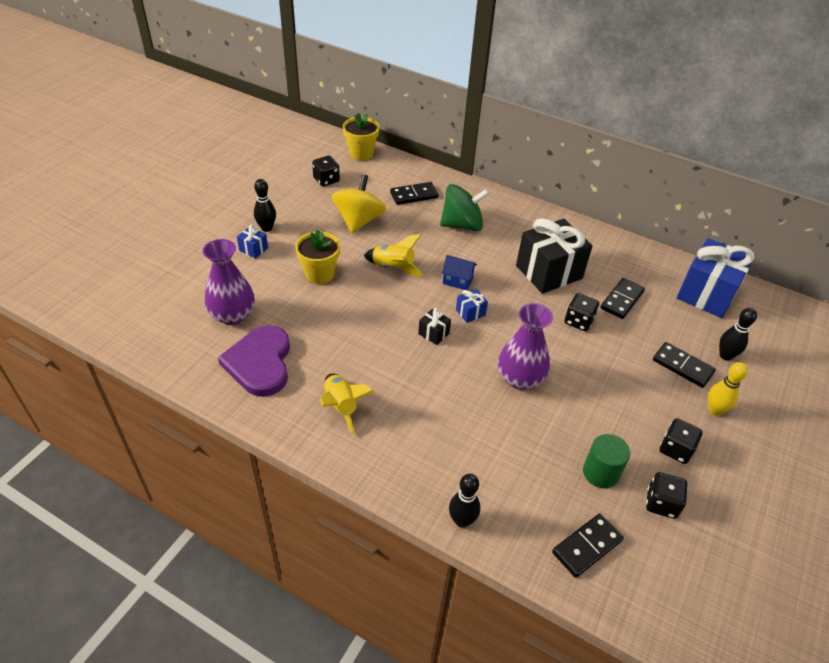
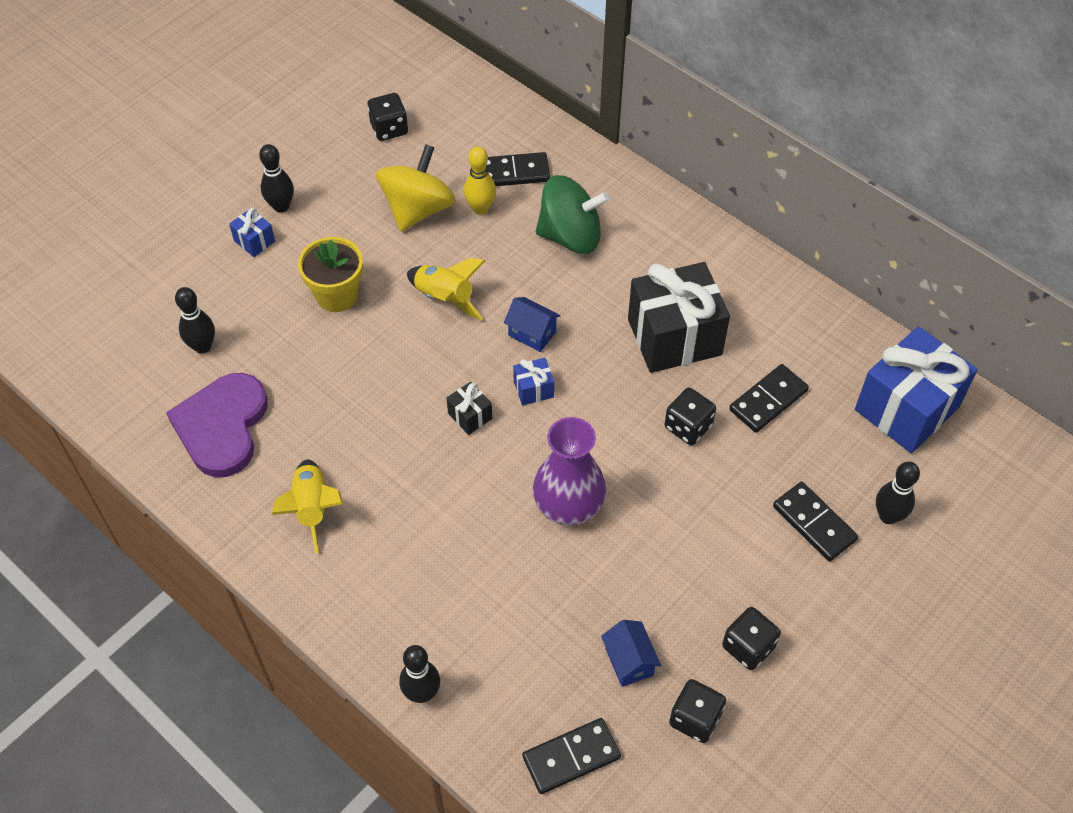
camera: 15 degrees right, 10 degrees up
(233, 315) = (202, 346): purple vase -> black bowling pin
(361, 153) = (456, 83): yellow flower pot -> none
(600, 472) = (629, 661): green cylinder -> blue house
(714, 410) = (832, 598): yellow bowling pin -> yellow bowling pin (480, 208)

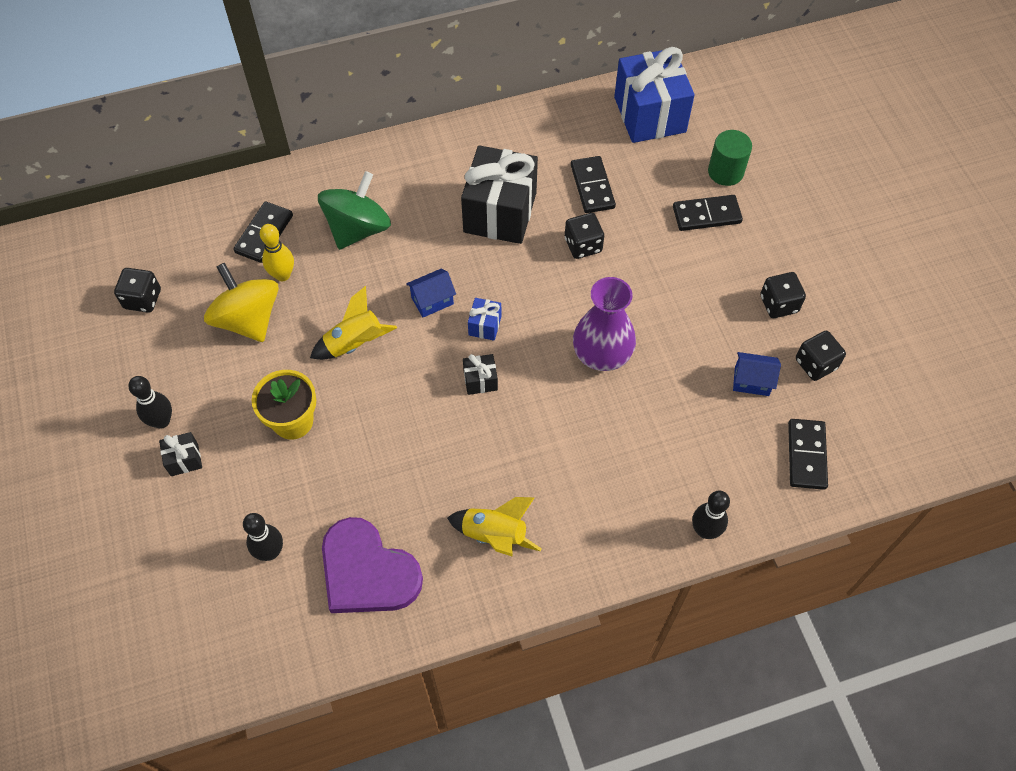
camera: 60 degrees left, 5 degrees up
(254, 241) = (184, 459): blue gift -> black gift
(888, 516) = (725, 172): black bowling pin -> green cylinder

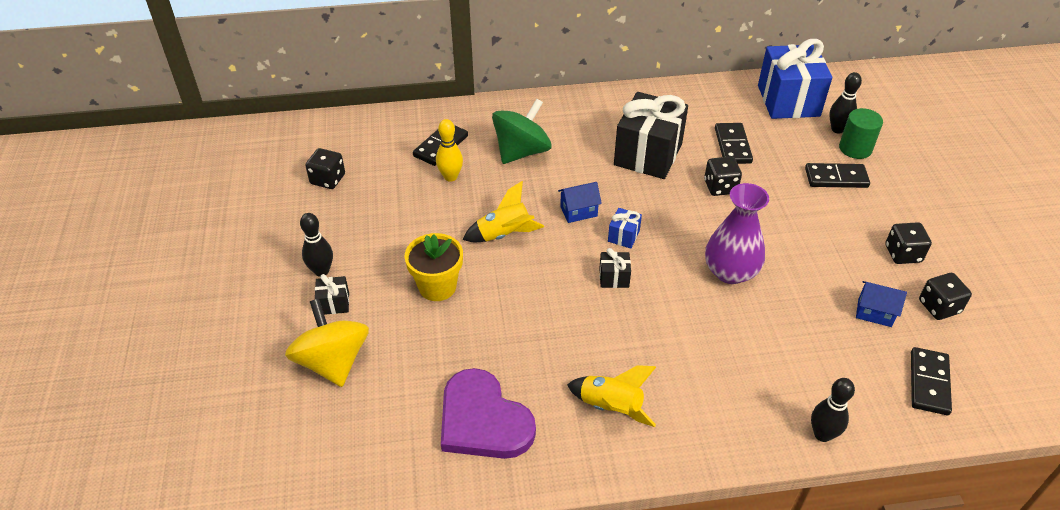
camera: 10 degrees right, 15 degrees down
(248, 319) = (414, 205): yellow spinning top -> yellow spinning top (333, 362)
(270, 552) = (395, 389): black bowling pin -> black bowling pin (837, 129)

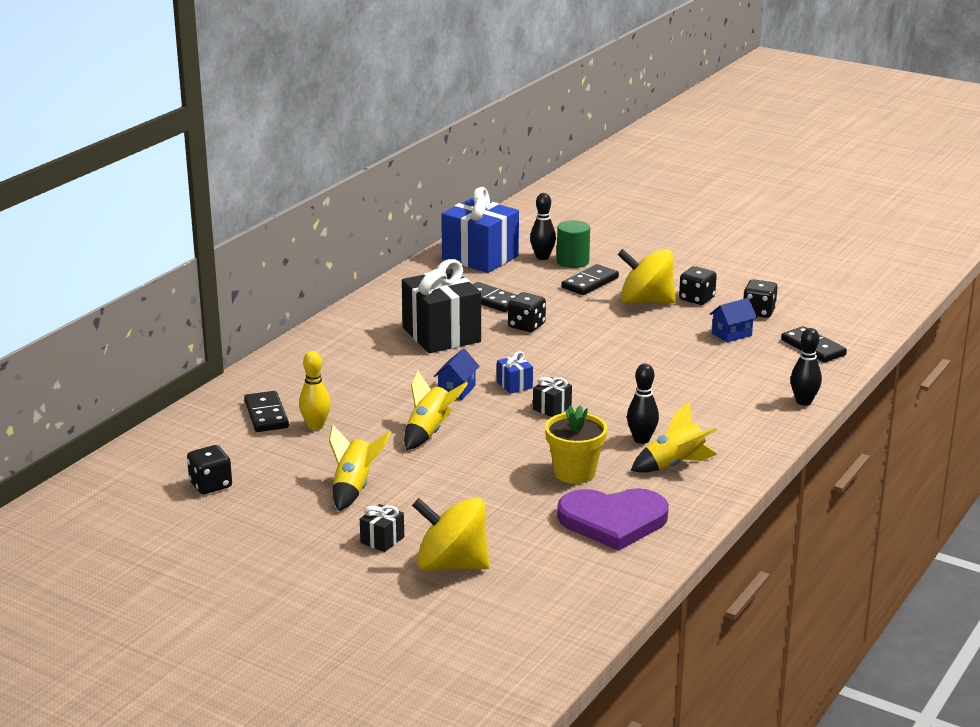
camera: 50 degrees left, 20 degrees down
(321, 271) = (331, 531): black bowling pin -> black bowling pin (641, 439)
(389, 246) = (354, 488): none -> yellow rocket
(437, 287) = (441, 484): yellow flower pot -> yellow flower pot (574, 473)
(521, 152) = (342, 383): green spinning top -> none
(730, 272) = (617, 363): purple vase -> none
(853, 227) = (645, 301): none -> yellow spinning top

